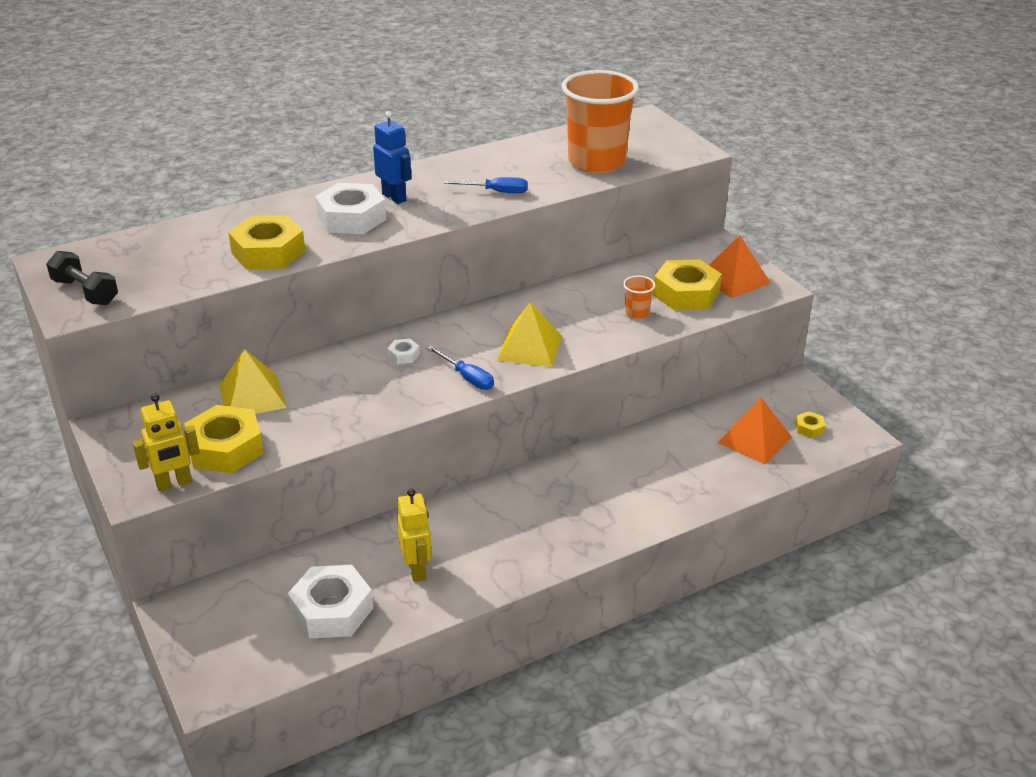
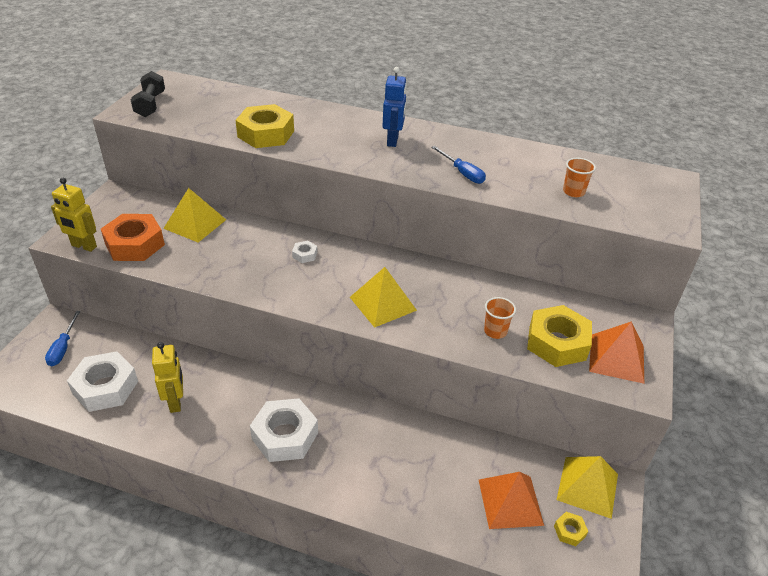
camera: 45 degrees right, 5 degrees up
(226, 448) = (135, 244): yellow nut -> orange nut
(351, 218) = (345, 139): white nut -> white nut (285, 436)
(417, 570) = (176, 402): yellow robot -> yellow robot turned 45 degrees counterclockwise
(467, 378) = (313, 295): blue screwdriver -> blue screwdriver (63, 348)
(596, 162) = (573, 192): orange cup -> orange cup, size x0.40
(784, 396) = (587, 487): none -> yellow pyramid

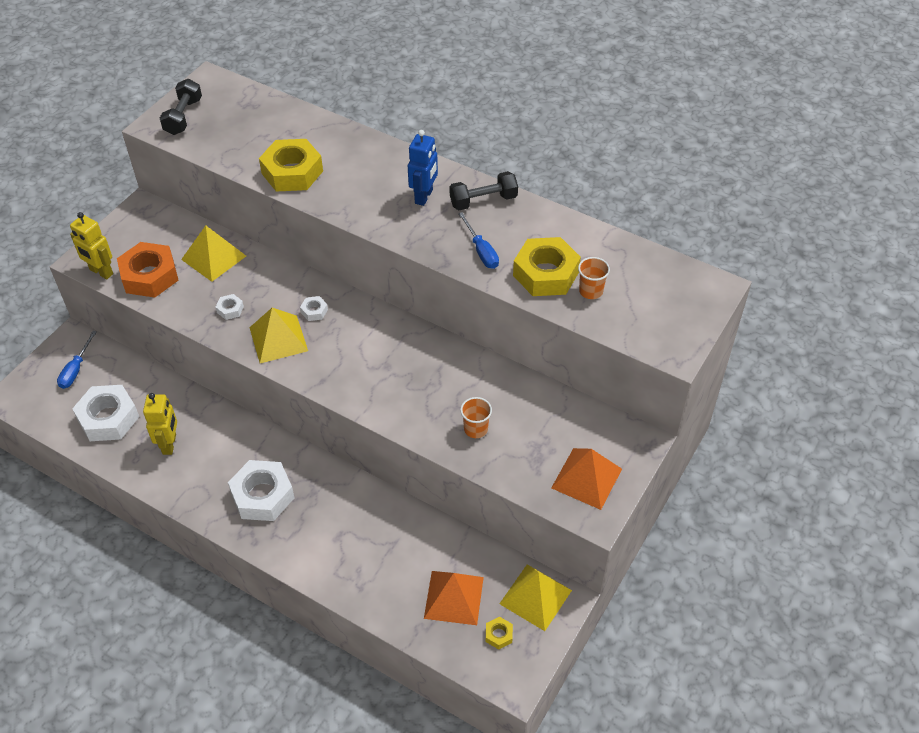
camera: 15 degrees right, 10 degrees up
(222, 262) = (230, 309): none -> white nut
(383, 303) = (374, 380): yellow pyramid -> yellow pyramid (278, 339)
(446, 139) = (483, 201): none -> black dumbbell
(557, 342) = (533, 451): yellow nut -> yellow nut (546, 274)

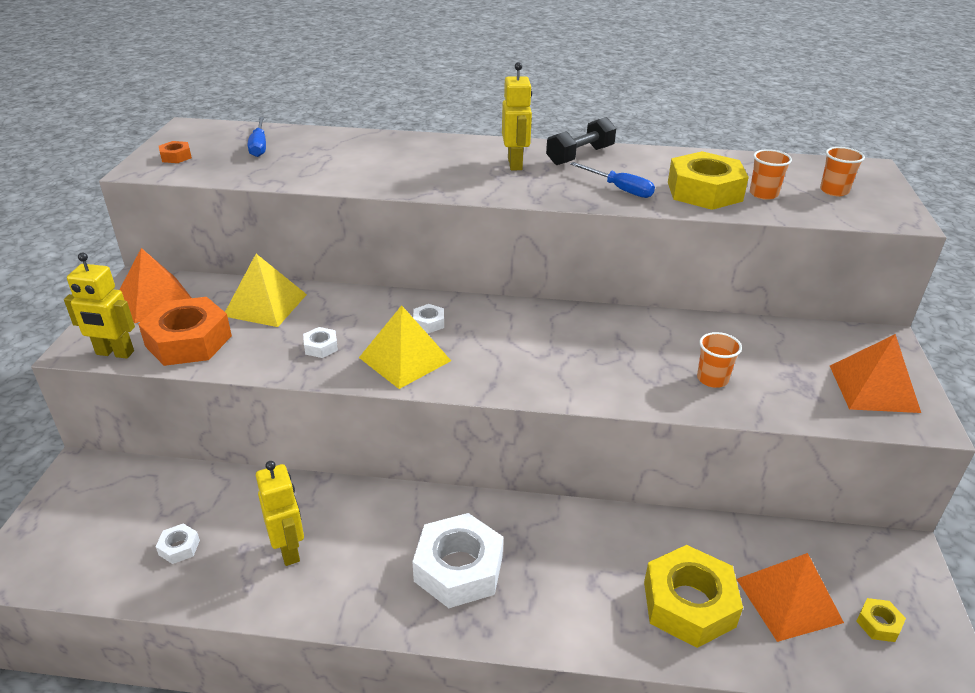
camera: 25 degrees left, 15 degrees down
(76, 370) = (100, 504): blue screwdriver -> blue screwdriver (259, 146)
(108, 418) = (179, 547): white nut -> white nut, size x0.44
(145, 229) = (155, 299): none -> orange pyramid
(183, 117) = (176, 157): black dumbbell -> orange nut
(292, 172) = (348, 173): yellow nut -> yellow nut (689, 604)
(424, 196) = (515, 164): blue robot -> yellow robot
(535, 597) = (874, 562): yellow pyramid -> none
(653, 305) = (834, 191): none -> orange cup

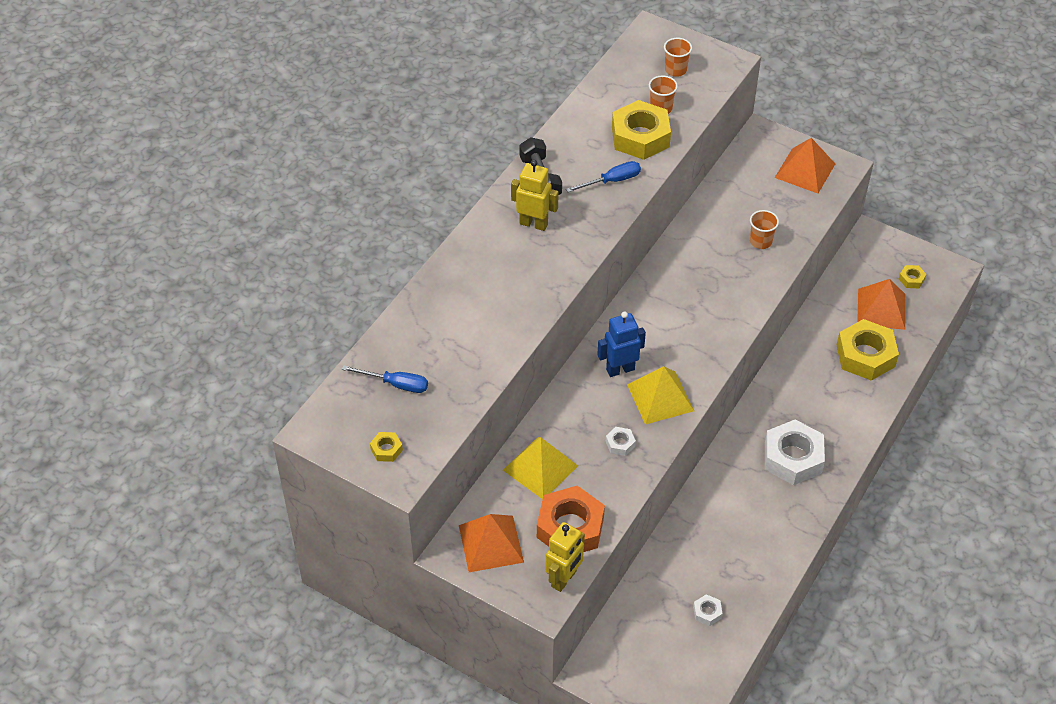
camera: 65 degrees left, 15 degrees up
(176, 157) = (386, 449): orange nut -> yellow nut
(289, 550) = (737, 547): yellow robot -> none
(429, 323) = (620, 369): white nut -> blue robot

